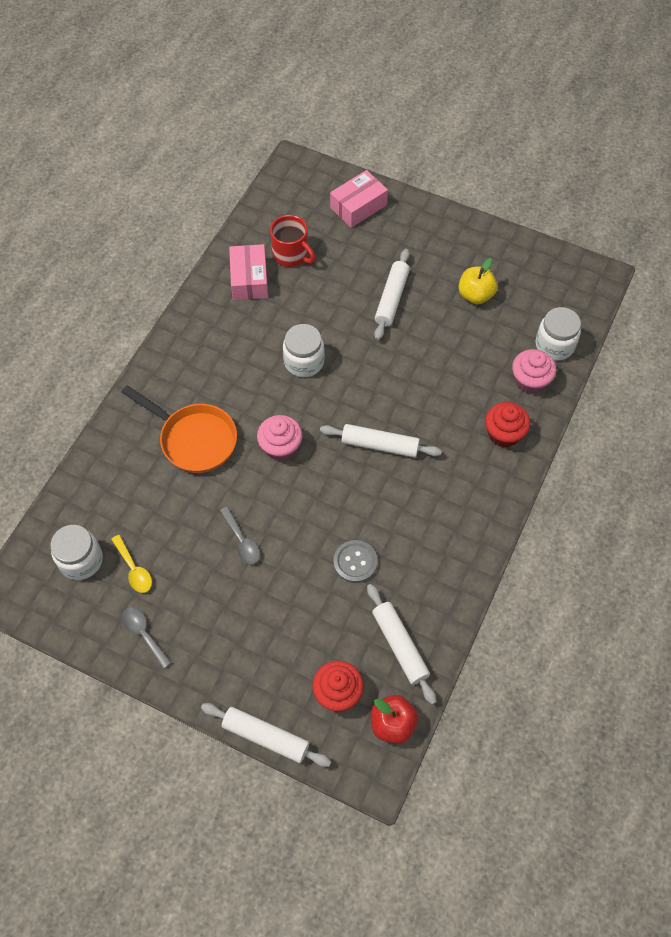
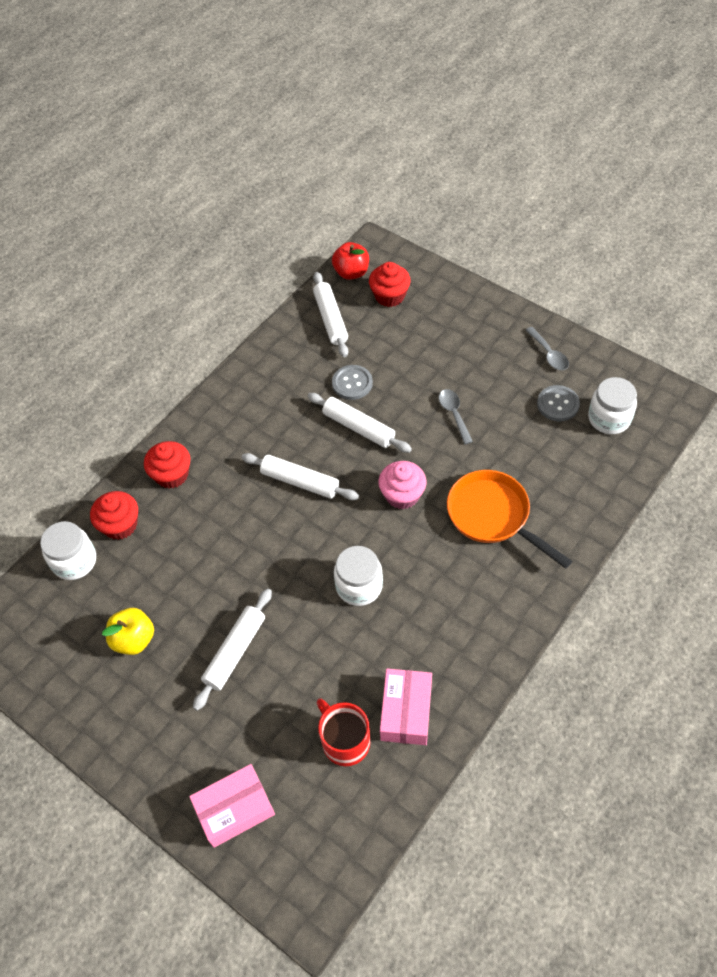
camera: 165 degrees left, 5 degrees down
(134, 569) = (558, 404): yellow spoon -> grey button
(266, 737) = (452, 277): white rolling pin -> white rolling pin (358, 428)
(530, 381) = (120, 525): pink cupcake -> red cupcake

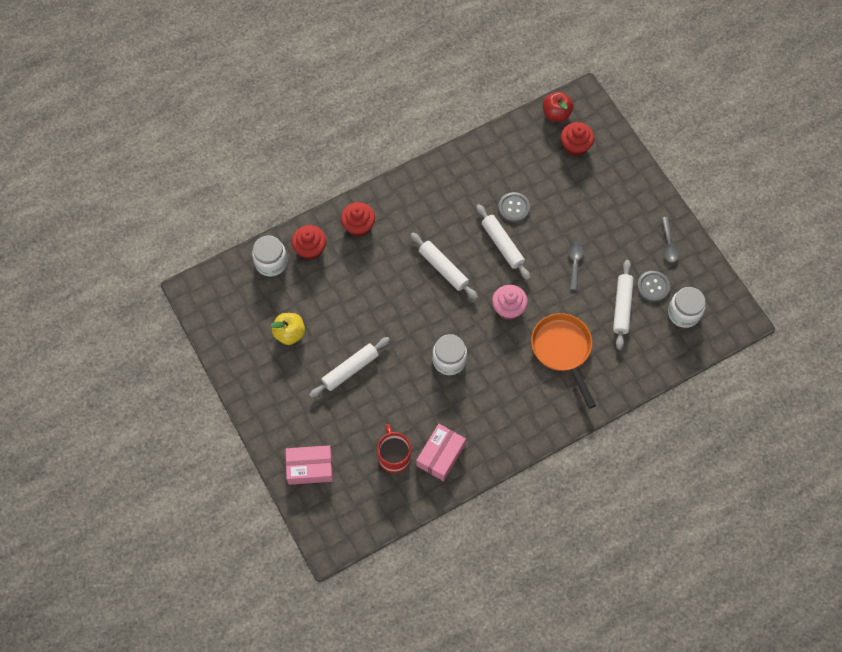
camera: 20 degrees right, 10 degrees up
(331, 319) = (522, 148): white rolling pin -> white rolling pin (622, 307)

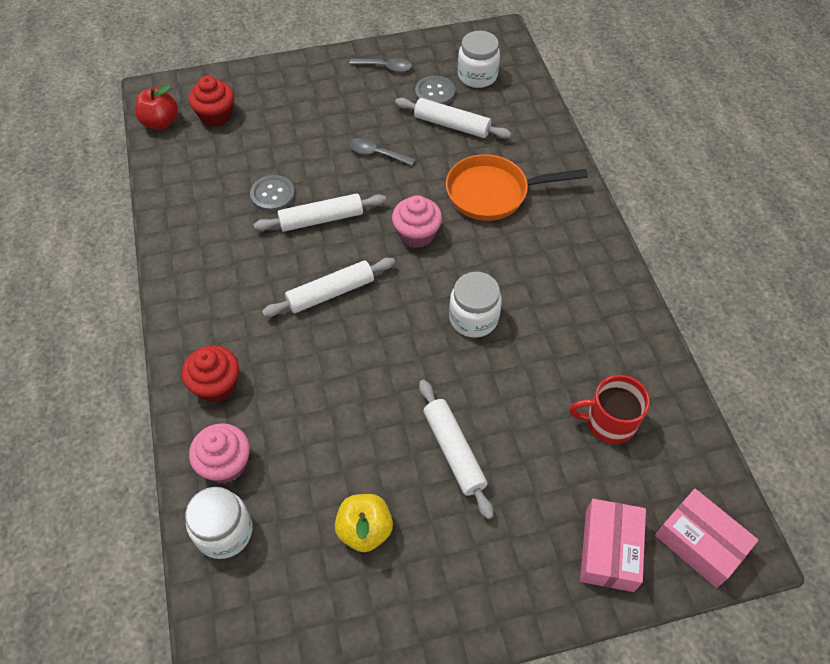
camera: 75 degrees left, 10 degrees down
(310, 249) = (225, 464): red cupcake -> pink cupcake
(441, 455) = (616, 362): pink box -> pink box (700, 543)

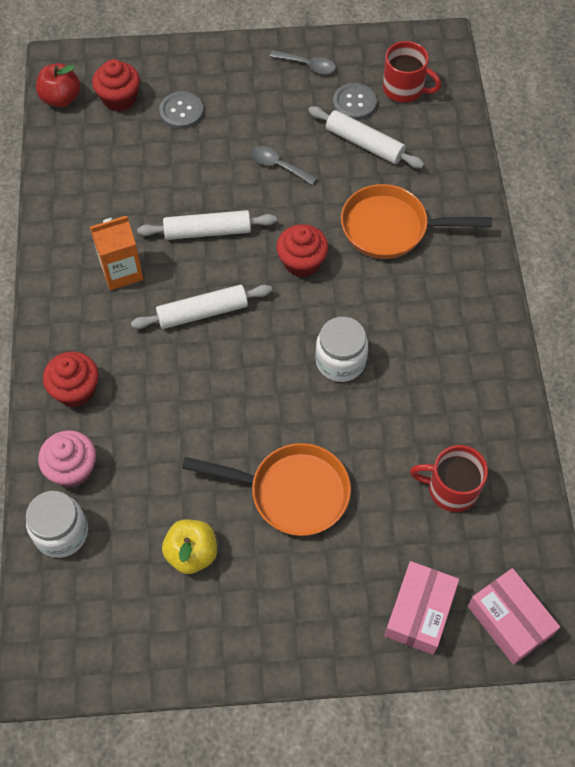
camera: 10 degrees right, 5 degrees up
(244, 266) = (121, 271): none -> orange carton
(272, 195) = (163, 197): grey button -> grey button (181, 111)
(416, 234) = (302, 262): pink cupcake -> red cupcake
(453, 451) = (291, 492): white rolling pin -> orange pan
(477, 76) = (404, 89): white jar -> red mug

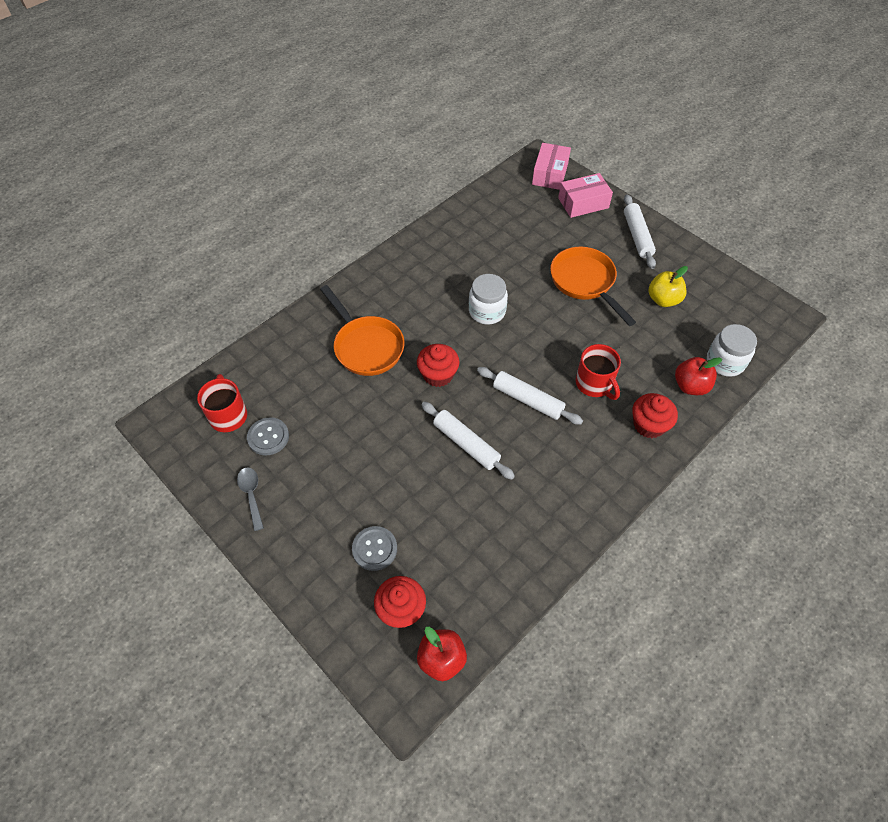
camera: 130 degrees left, 5 degrees down
(72, 469) = (690, 386): pink cupcake -> red apple
(121, 271) = (547, 470): orange carton -> none
(278, 166) = (370, 443): grey spoon -> none
(364, 143) = (304, 405): white rolling pin -> white rolling pin (637, 236)
(451, 489) = (510, 225): red mug -> red mug (594, 384)

